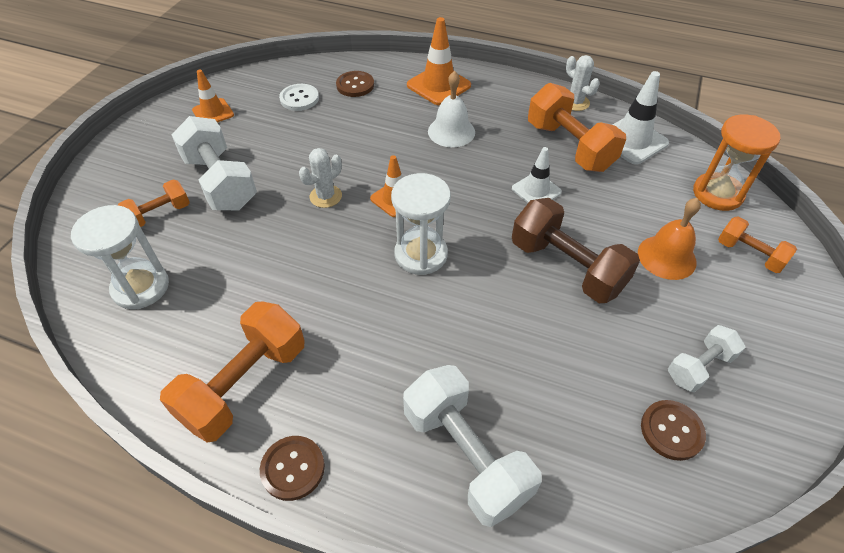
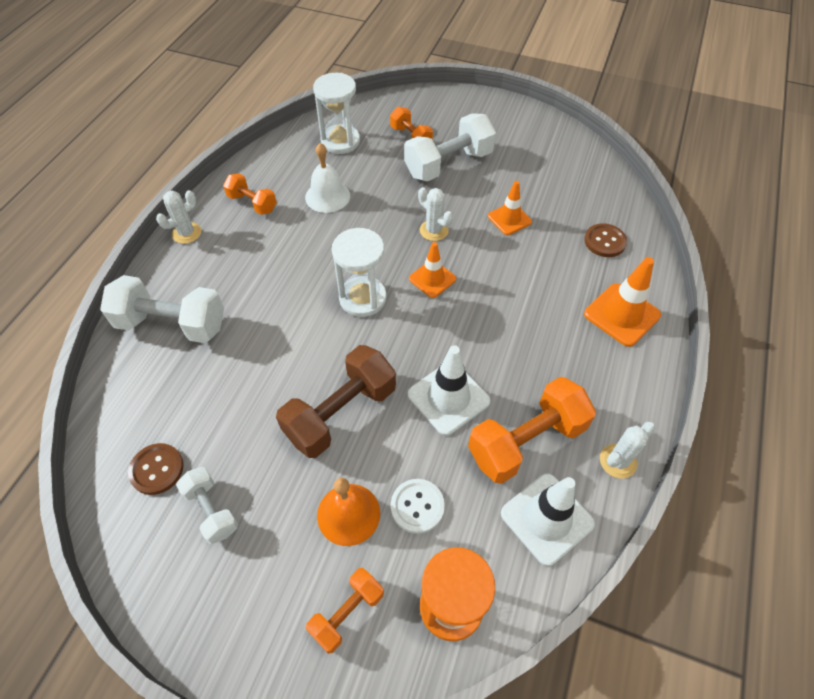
camera: 90 degrees right, 5 degrees up
(213, 112) = (540, 146): orange traffic cone -> orange traffic cone (509, 219)
(244, 384) = (252, 203): orange dumbbell -> orange dumbbell, size x0.57
(293, 468) = (186, 233): brown button -> white cactus
(299, 98) = (572, 201): white button -> white button (417, 506)
(451, 131) = (538, 325): white bell -> white bell (327, 196)
(465, 455) = (172, 324): white dumbbell -> white dumbbell turned 45 degrees clockwise
(536, 190) = (448, 398): white traffic cone -> white traffic cone, size x1.54

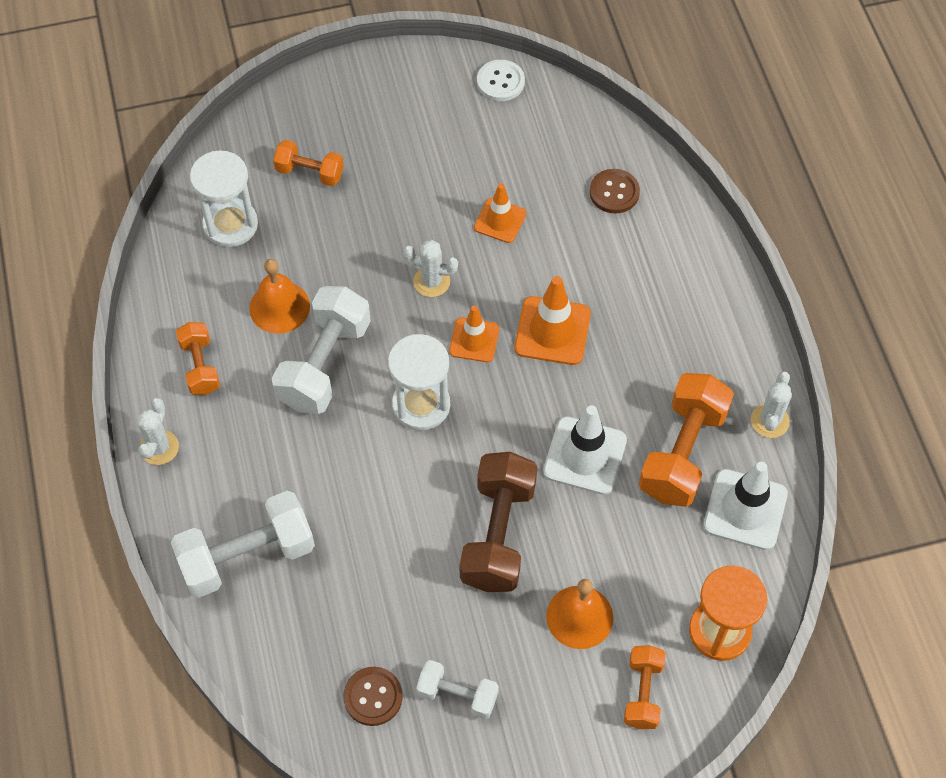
camera: 35 degrees left, 5 degrees up
(252, 203) = (200, 366): orange dumbbell -> orange dumbbell turned 75 degrees clockwise
(327, 196) = (279, 307): white bell -> orange bell
(417, 506) = (632, 571): white button -> white button (500, 82)
(448, 164) = (382, 186): white dumbbell -> white dumbbell (324, 364)
(622, 315) = (683, 269): orange traffic cone -> orange traffic cone (552, 331)

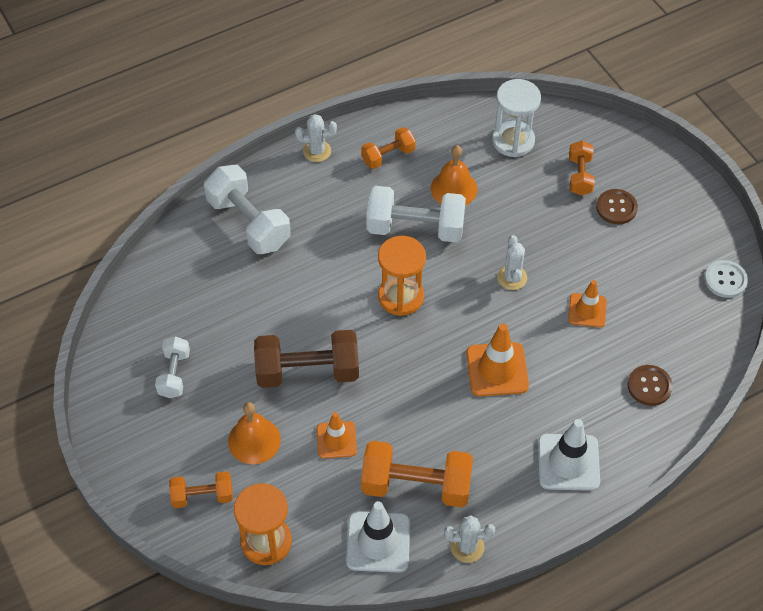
camera: 75 degrees right, 5 degrees down
(373, 697) = (162, 323): brown button -> brown button (616, 208)
(421, 405) = (401, 297): white hourglass -> orange hourglass
(474, 340) = (469, 318): orange traffic cone -> orange traffic cone (336, 440)
(585, 456) = (392, 416): white traffic cone -> white traffic cone (568, 462)

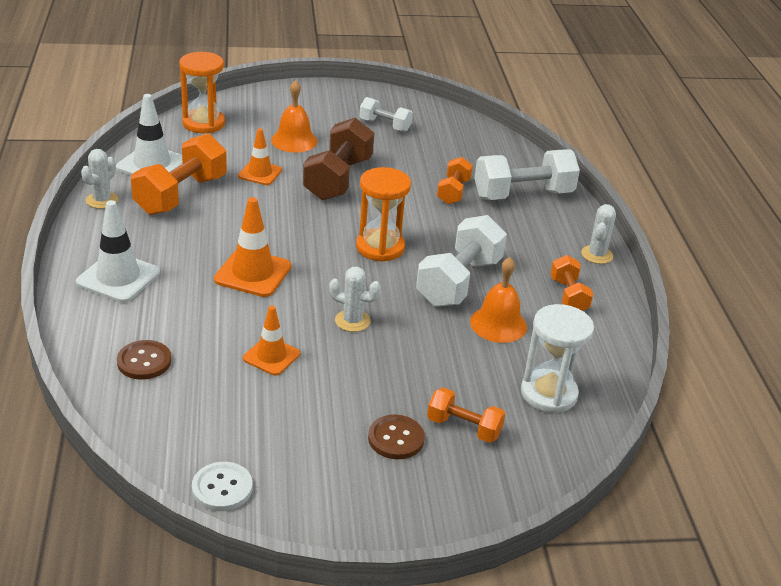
camera: 110 degrees right, 20 degrees down
(202, 496) = (266, 110): orange dumbbell -> orange dumbbell (453, 192)

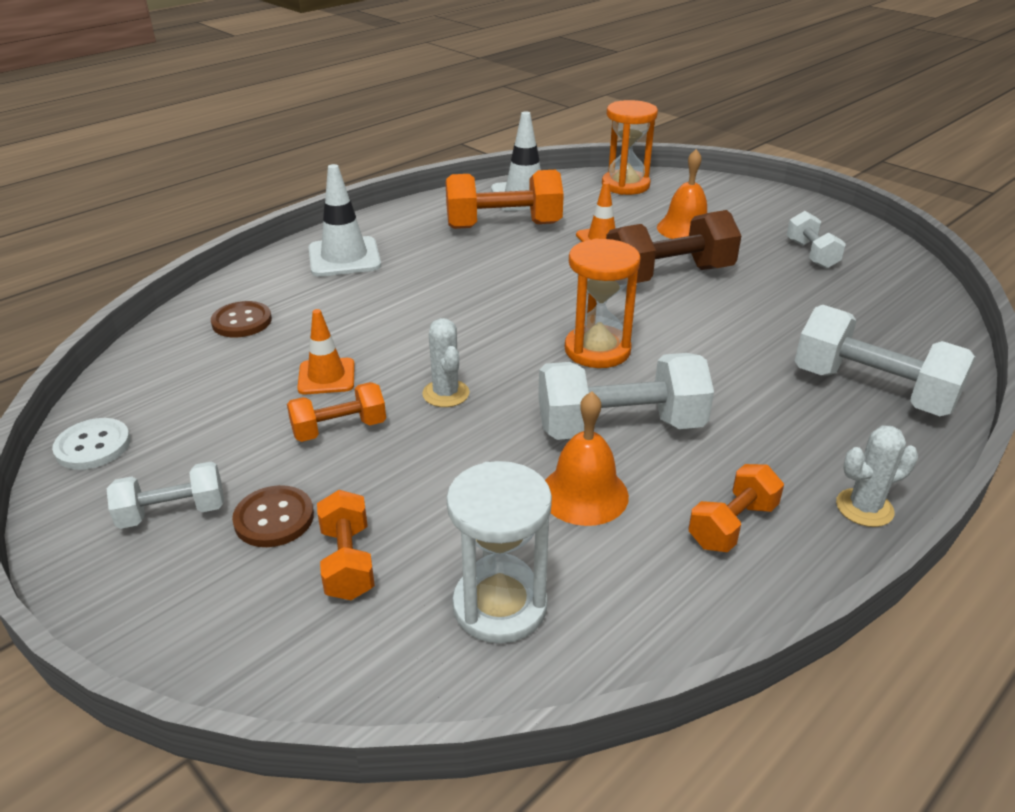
camera: 55 degrees right, 0 degrees up
(102, 200) = (439, 203): white cactus -> none
(253, 273) = (442, 307): orange traffic cone -> none
(343, 477) = (173, 513): none -> white dumbbell
(453, 192) = (780, 344): orange dumbbell -> orange dumbbell (339, 429)

